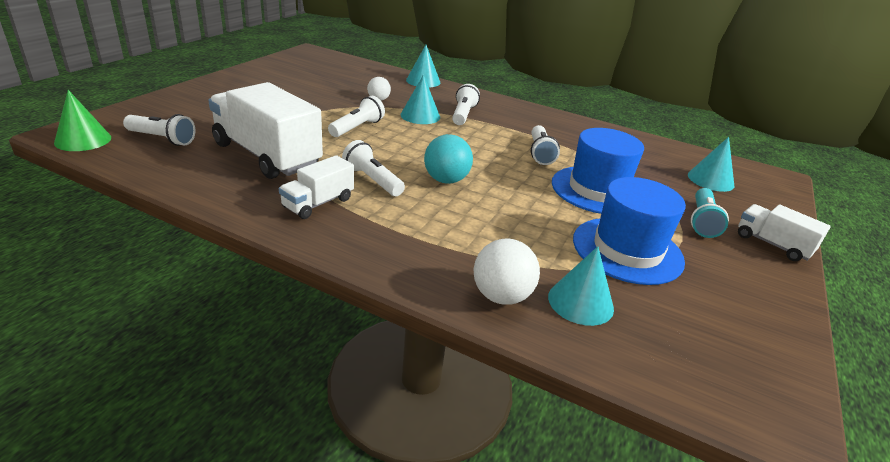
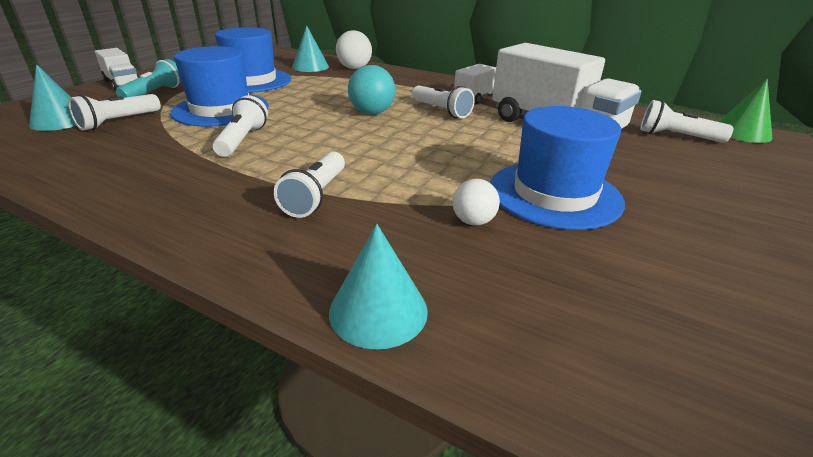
camera: 175 degrees left, 0 degrees up
(324, 107) = (554, 194): none -> blue hat
(357, 128) = (482, 161): white flashlight -> white flashlight (118, 122)
(420, 116) = (393, 188): turquoise cone -> none

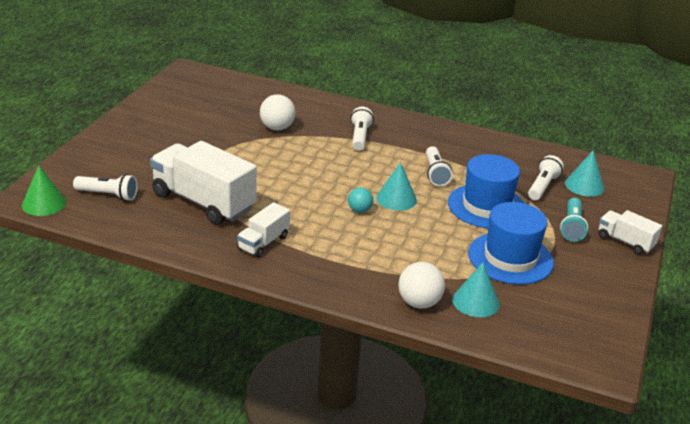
camera: 170 degrees right, 0 degrees up
(372, 113) = (359, 210): turquoise ball -> turquoise ball, size x0.63
(378, 311) = (312, 98): turquoise cone -> turquoise cone (396, 199)
(441, 111) = (299, 217): white flashlight -> none
(473, 221) = (277, 128): white ball -> white ball, size x1.60
(554, 194) = (230, 143): blue hat -> none

